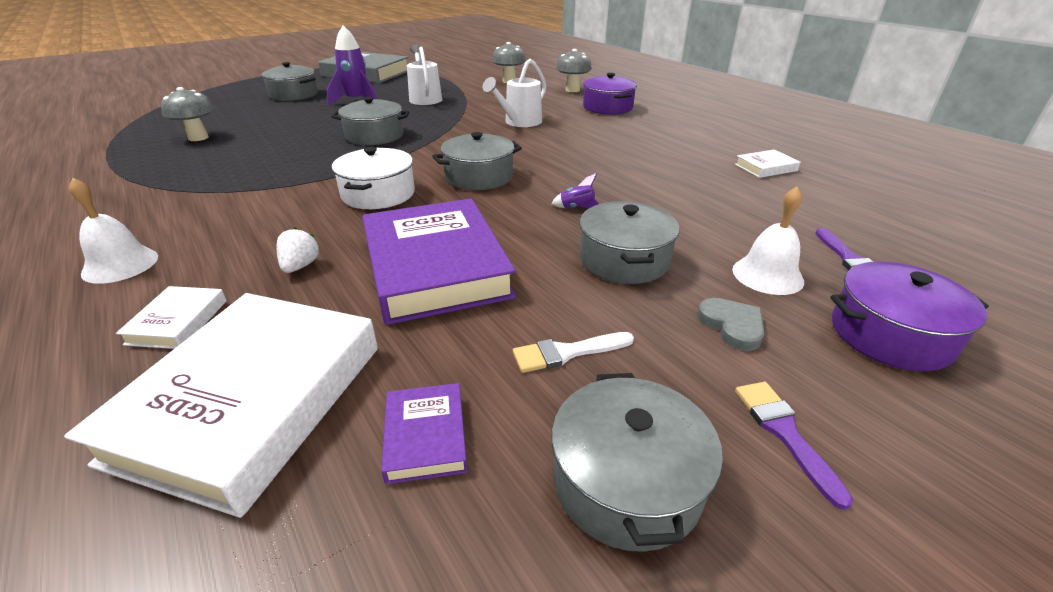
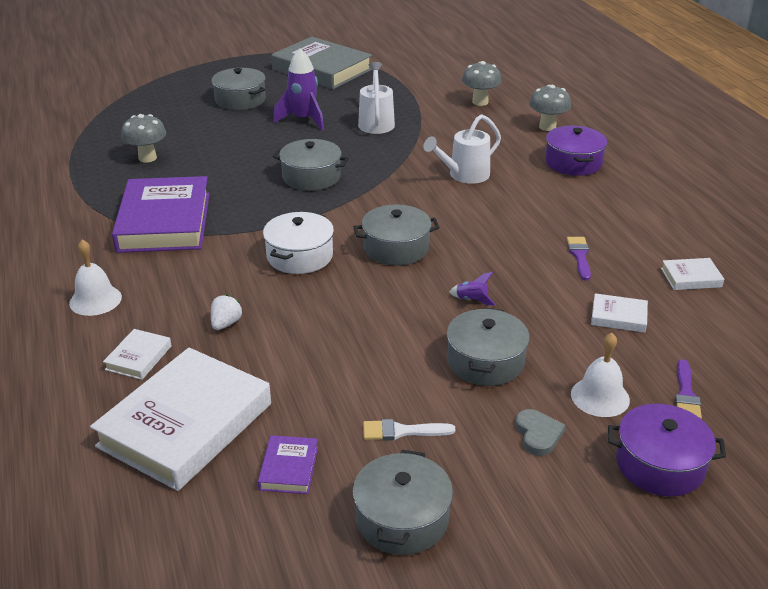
camera: 15 degrees right, 0 degrees up
(435, 267) = (328, 342): purple book -> purple book (164, 222)
(728, 203) = (618, 317): none -> white book
(784, 432) = (522, 513): purple brush -> purple brush (579, 256)

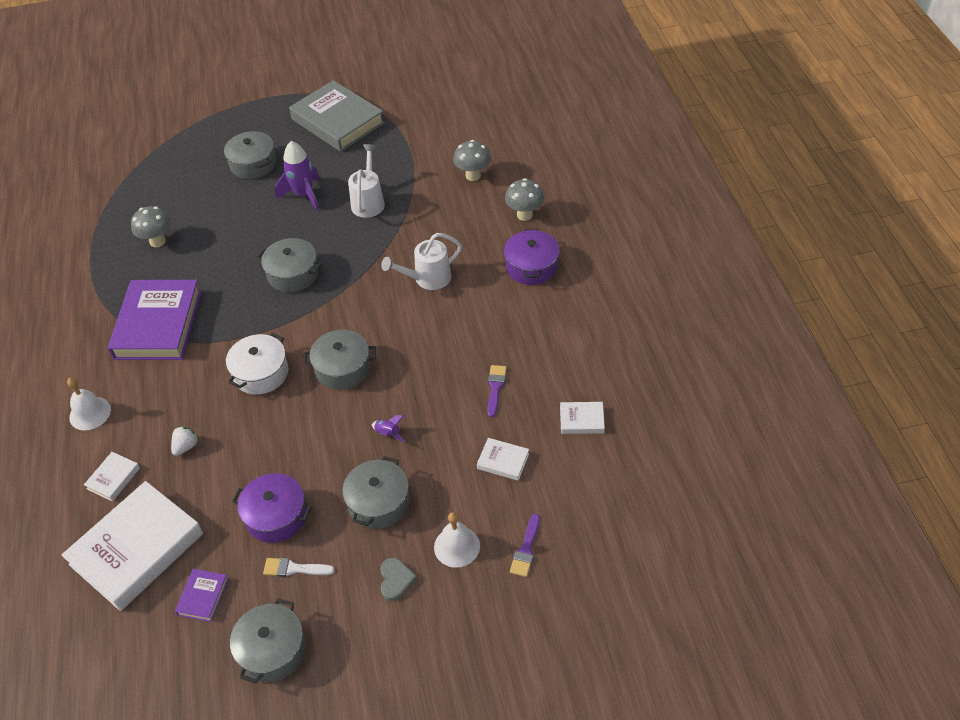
camera: 10 degrees right, 15 degrees up
(660, 465) = (478, 617): purple pot -> purple pot (276, 516)

